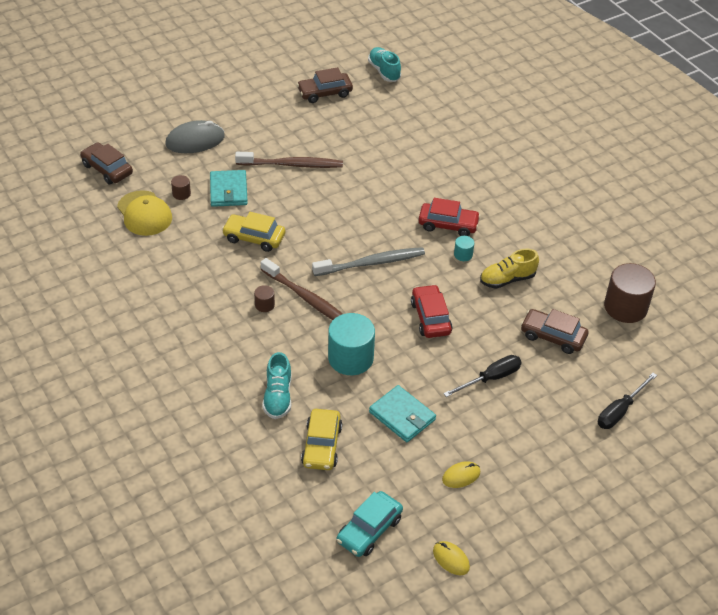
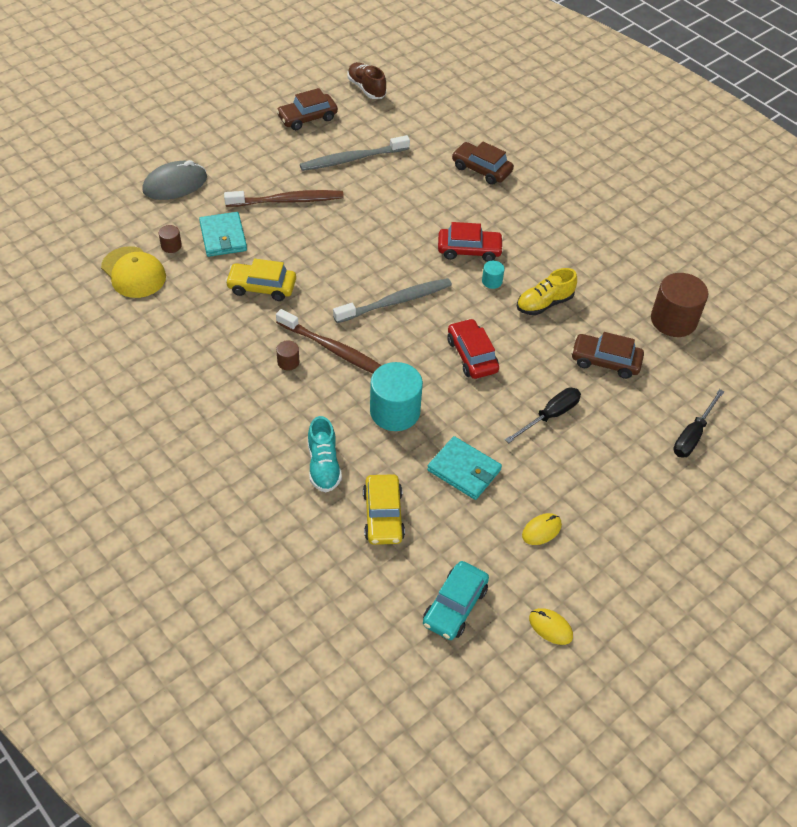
camera: 10 degrees left, 5 degrees up
(107, 169) = (82, 226): brown car -> brown car (481, 169)
(358, 133) = (352, 159): none -> grey toothbrush
(384, 71) = (366, 88): turquoise shoe -> brown shoe

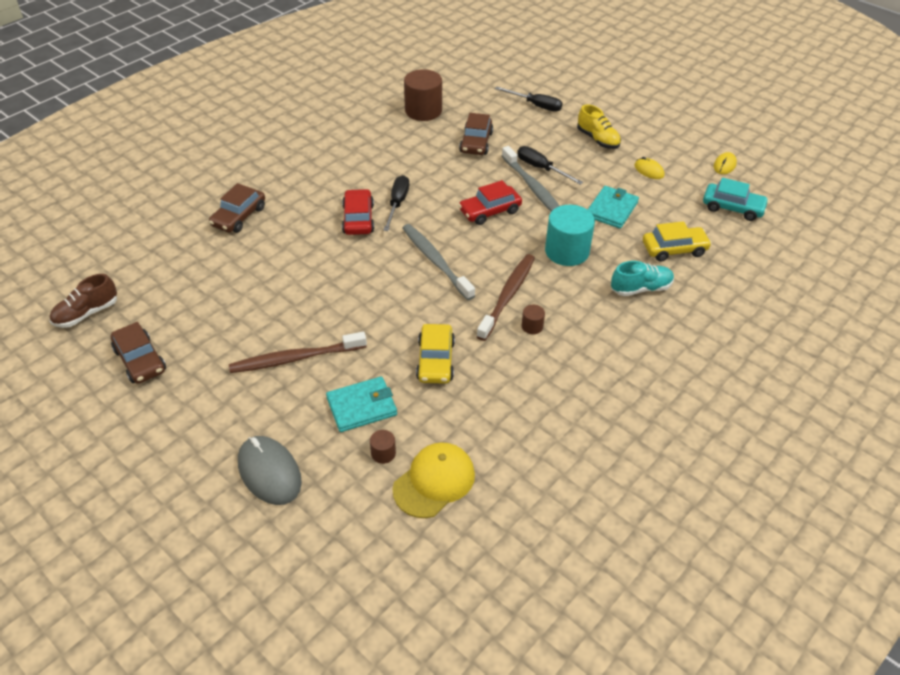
camera: 95 degrees left, 5 degrees down
(287, 201) = (295, 358): brown toothbrush -> brown toothbrush turned 90 degrees counterclockwise
(352, 159) = (221, 312): grey toothbrush -> grey toothbrush (533, 188)
(492, 281) = (397, 204): turquoise cylinder -> black screwdriver
(544, 303) = (419, 174): yellow shoe -> yellow shoe (597, 139)

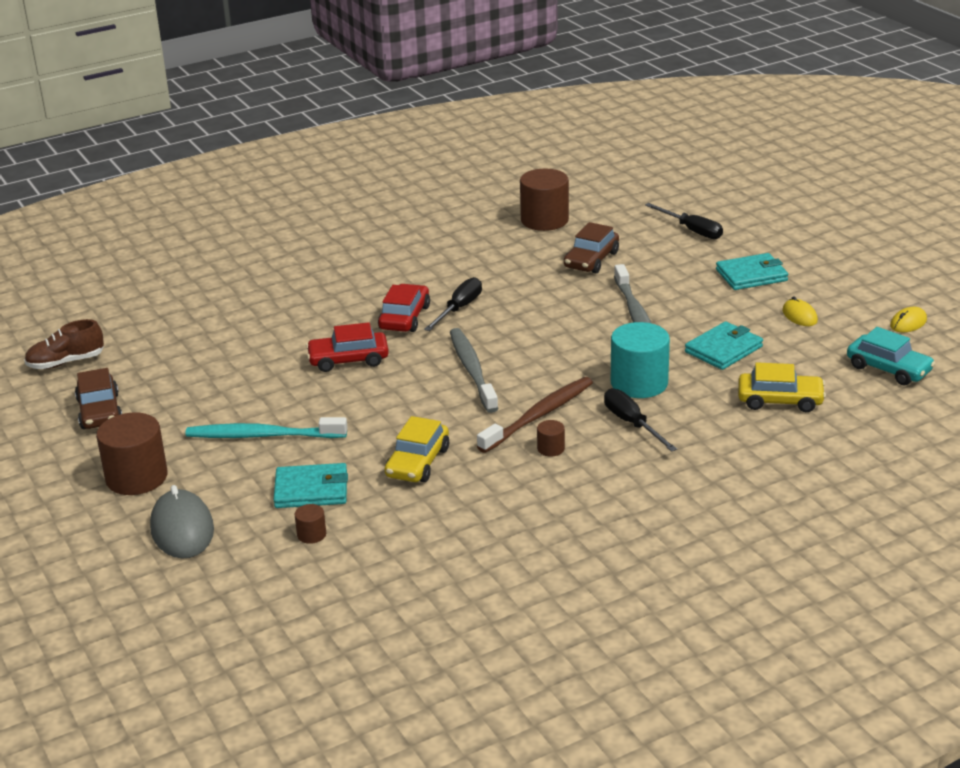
camera: 20 degrees right, 15 degrees down
(204, 425) = (136, 477): none -> brown cylinder
(239, 216) = (270, 297): brown car -> none
(295, 358) = (263, 435): brown toothbrush -> turquoise toothbrush
(434, 481) = (353, 569): yellow cap -> none
(490, 211) = (567, 331): red car -> red car (348, 360)
(541, 168) = (658, 296): black screwdriver -> black screwdriver (632, 424)
(597, 139) = (751, 275): yellow shoe -> turquoise wallet
(641, 288) = (710, 433): turquoise shoe -> none

